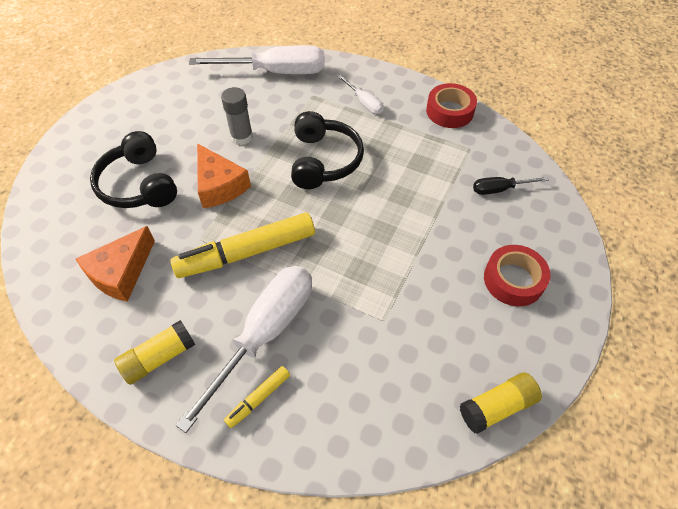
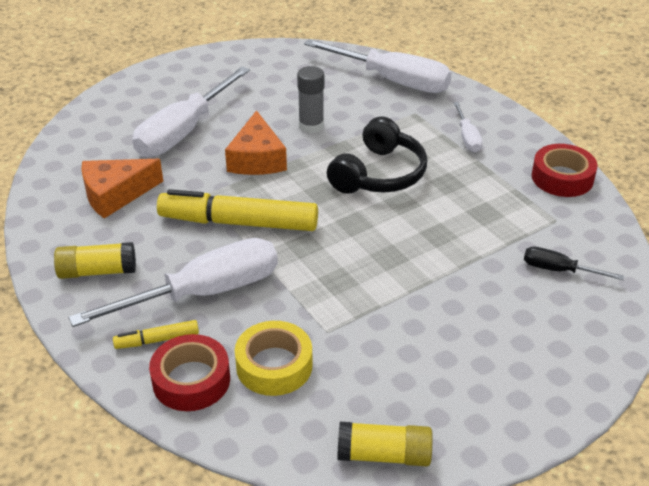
camera: 30 degrees right, 15 degrees down
(139, 184) = (183, 132): black headphones -> white screwdriver
(366, 372) = (274, 365): none -> yellow tape
(513, 280) = (501, 357): red tape -> red tape (191, 380)

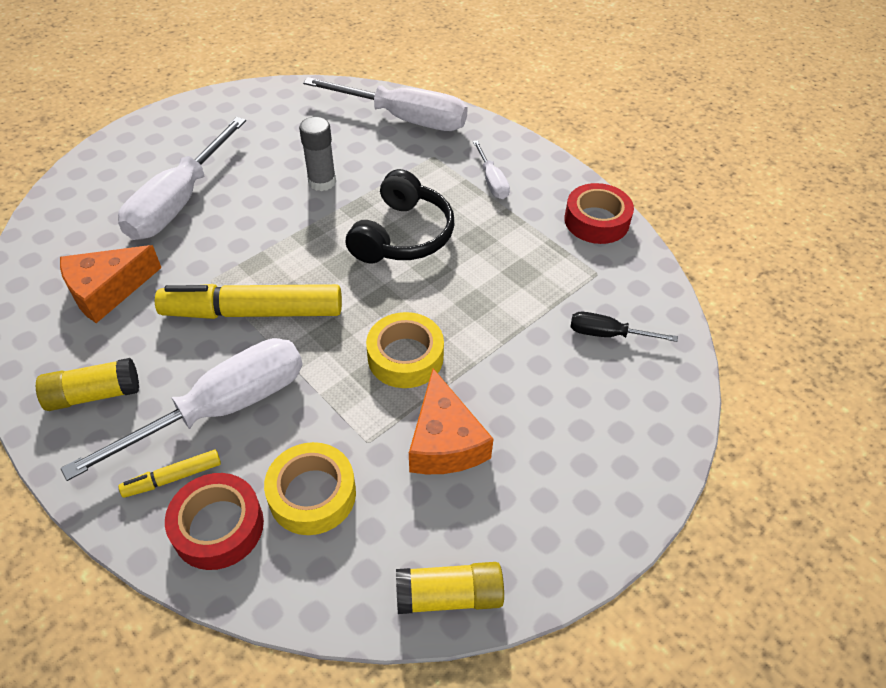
camera: 10 degrees left, 10 degrees up
(257, 158) = (265, 228): orange cheese -> orange cheese (444, 441)
(369, 270) = (405, 357): none -> yellow tape

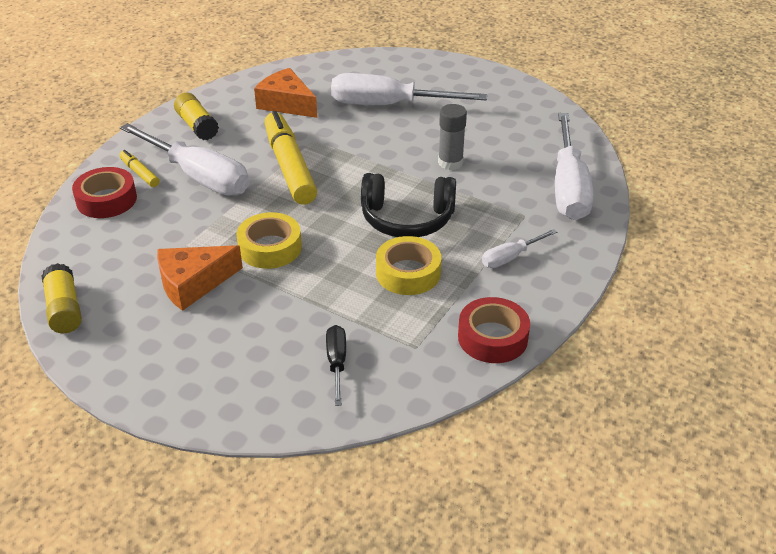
camera: 75 degrees right, 10 degrees down
(312, 494) = (136, 231): yellow tape -> yellow tape (408, 273)

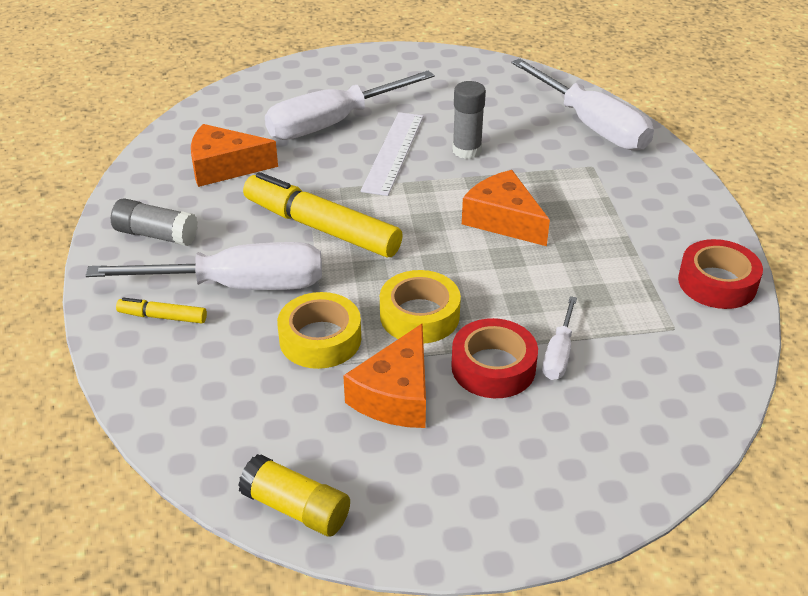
camera: 40 degrees left, 0 degrees up
(106, 200) = (166, 366): red tape -> red tape (493, 367)
(197, 126) = (156, 235): yellow glue stick -> grey glue stick
(336, 363) = (635, 383): black screwdriver -> none
(400, 141) = (393, 152): none -> white ruler
(407, 219) = (503, 220): black headphones -> orange cheese
(408, 273) = (575, 267): yellow tape -> yellow tape (320, 339)
(510, 257) = (633, 208): white screwdriver -> white screwdriver (559, 354)

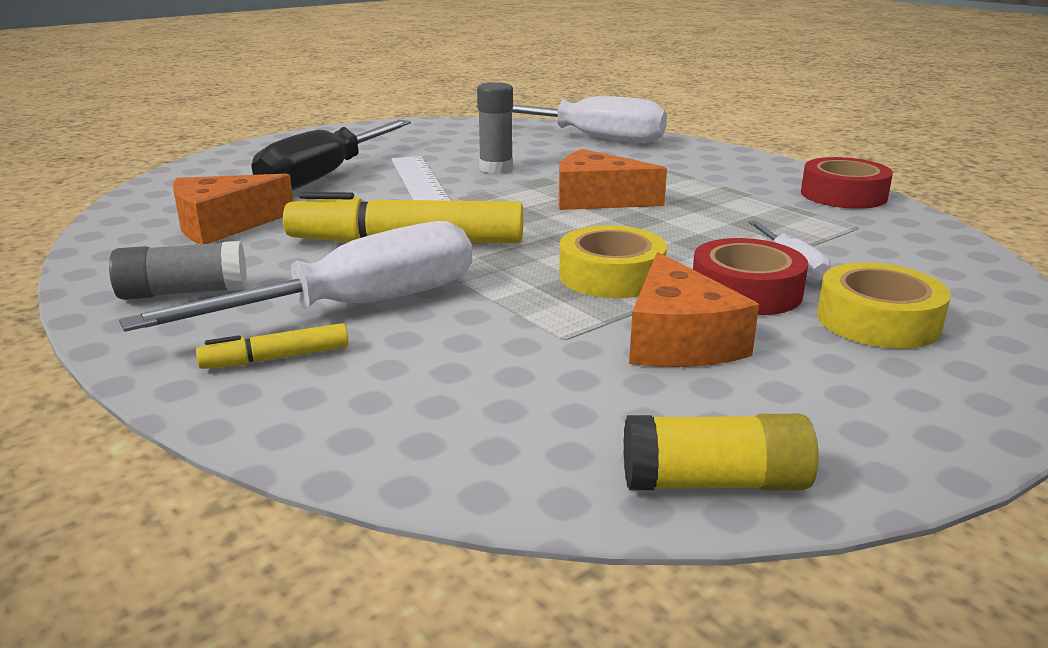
camera: 30 degrees left, 15 degrees down
(320, 339) = (523, 321): yellow tape -> yellow tape (878, 321)
(332, 123) = (324, 177): white screwdriver -> black screwdriver

